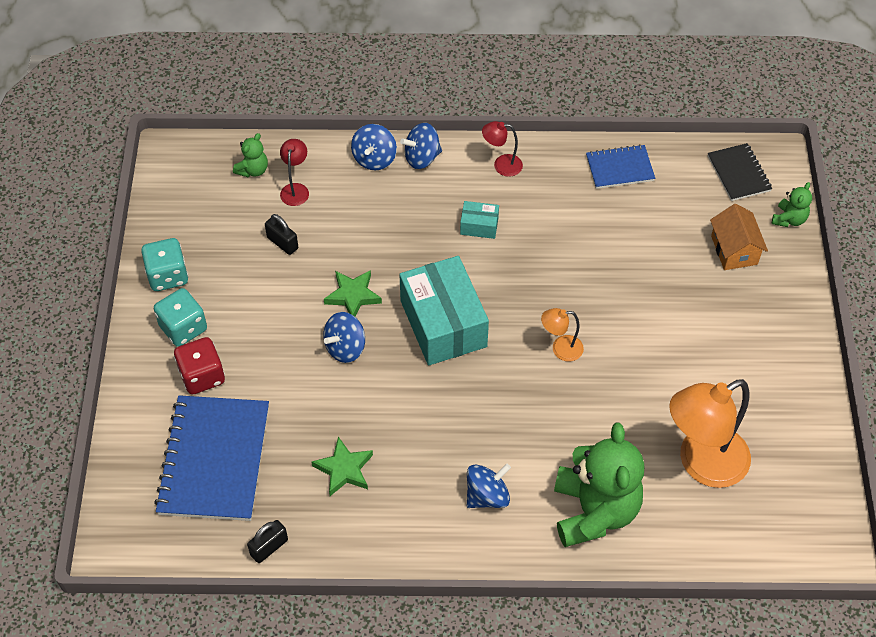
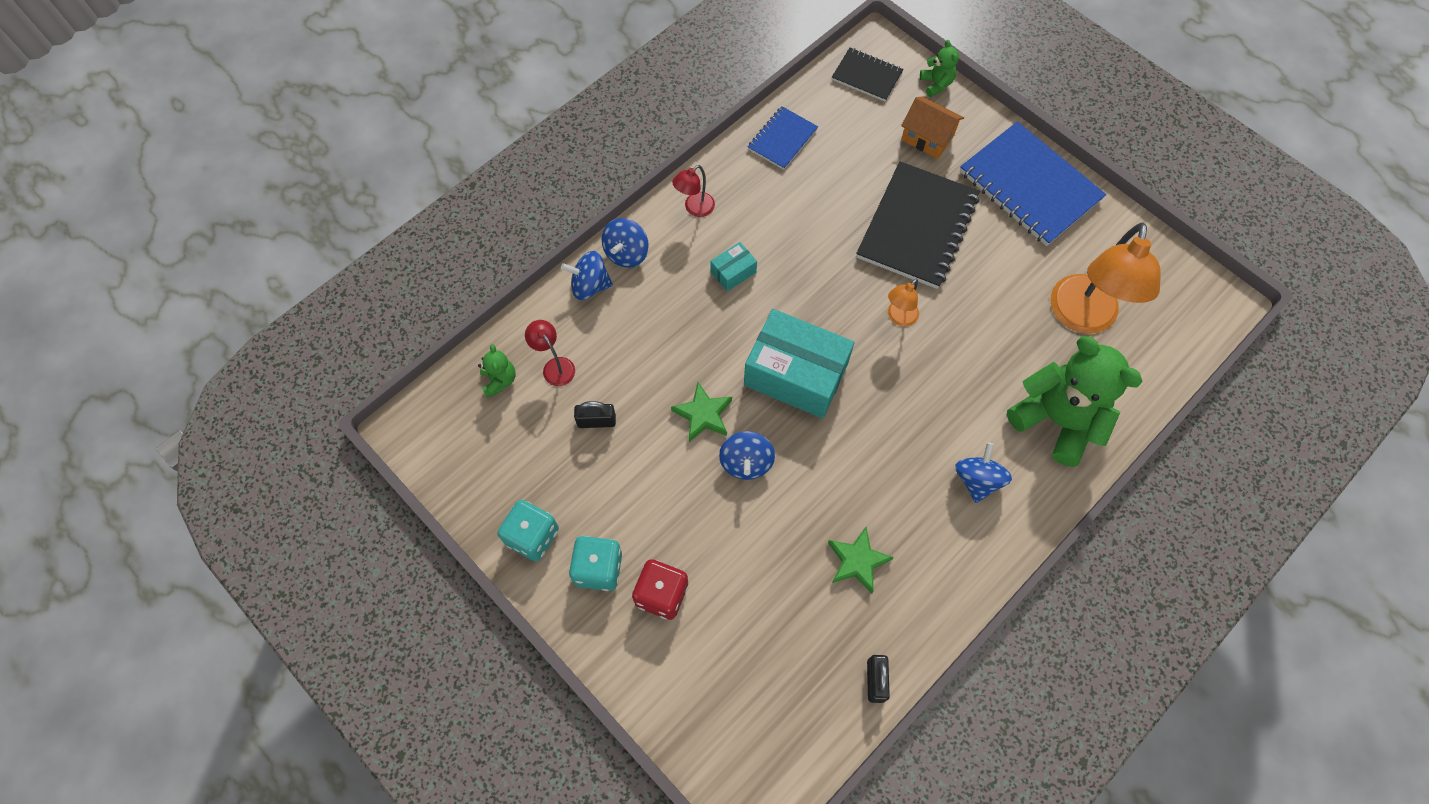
camera: 45 degrees left, 10 degrees up
(214, 460) = (752, 653): blue notebook -> blue notebook (1029, 186)
(374, 159) = (590, 285): blue spinning top -> blue spinning top turned 120 degrees clockwise
(649, 302) = (917, 227): none -> black notebook

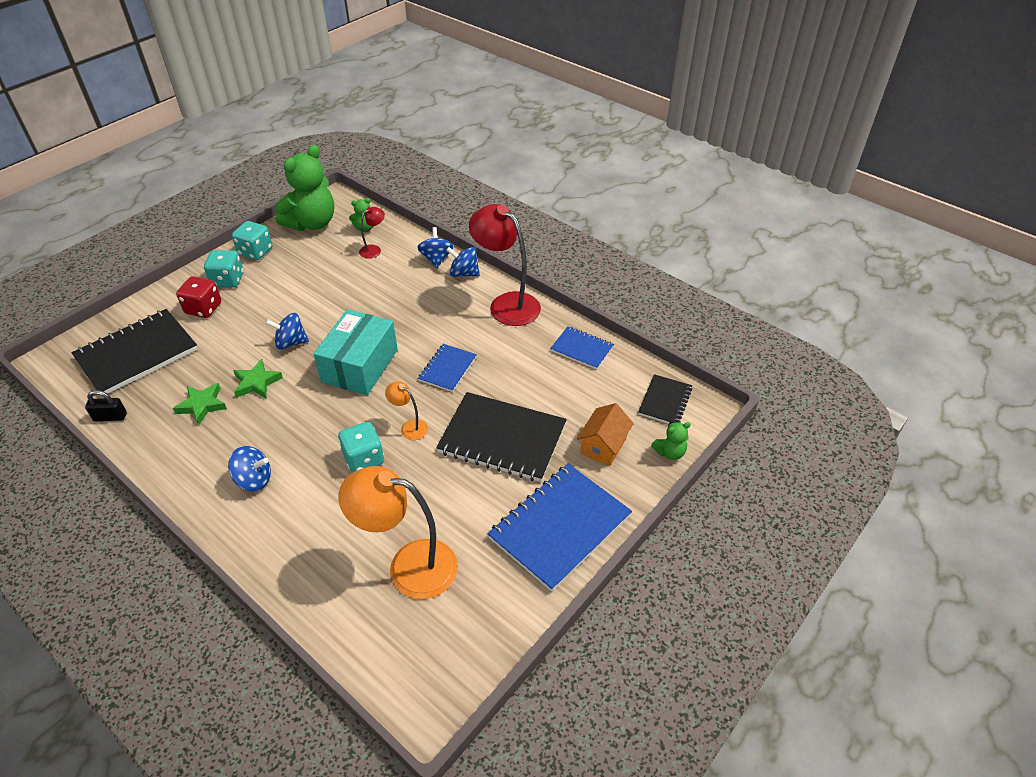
camera: 85 degrees right, 20 degrees down
(596, 421) = (331, 271): black padlock -> none
(694, 208) = (506, 304): red lamp -> red lamp, size x2.16
(703, 414) = (331, 319): green star -> green star (256, 382)
(733, 272) = (450, 327): turquoise box -> none
(753, 673) = (137, 354): none -> black notebook
(807, 277) = (447, 369): none -> blue notebook
(945, 364) = (364, 459): none -> turquoise dice
(1056, 420) = (302, 540): green teddy bear -> green teddy bear (312, 223)

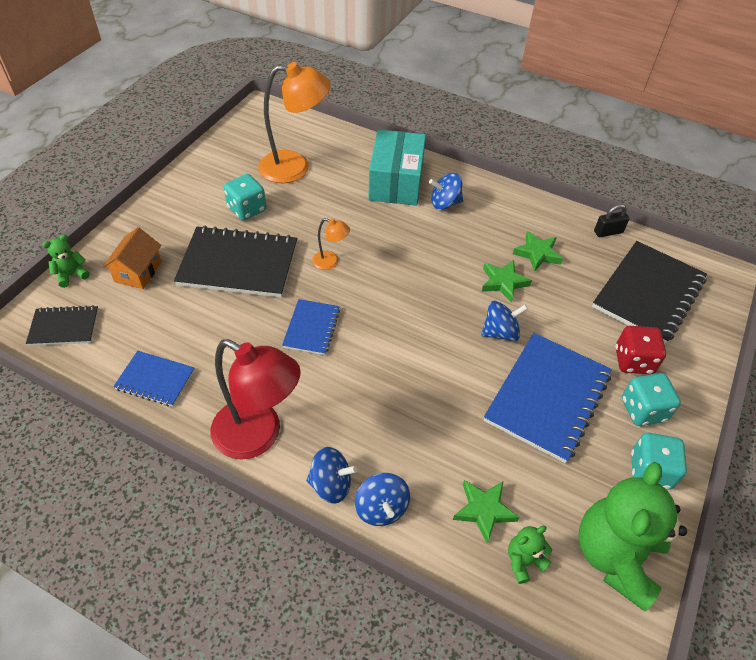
camera: 165 degrees right, 5 degrees up
(360, 366) = (409, 317): turquoise box -> turquoise box (396, 182)
(364, 459) = (361, 230): turquoise dice -> turquoise dice (247, 209)
(374, 249) = (484, 510): red lamp -> green star
(559, 527) = (181, 204): blue notebook -> blue notebook (547, 397)
(665, 401) = (64, 327): black notebook -> black notebook turned 75 degrees clockwise

